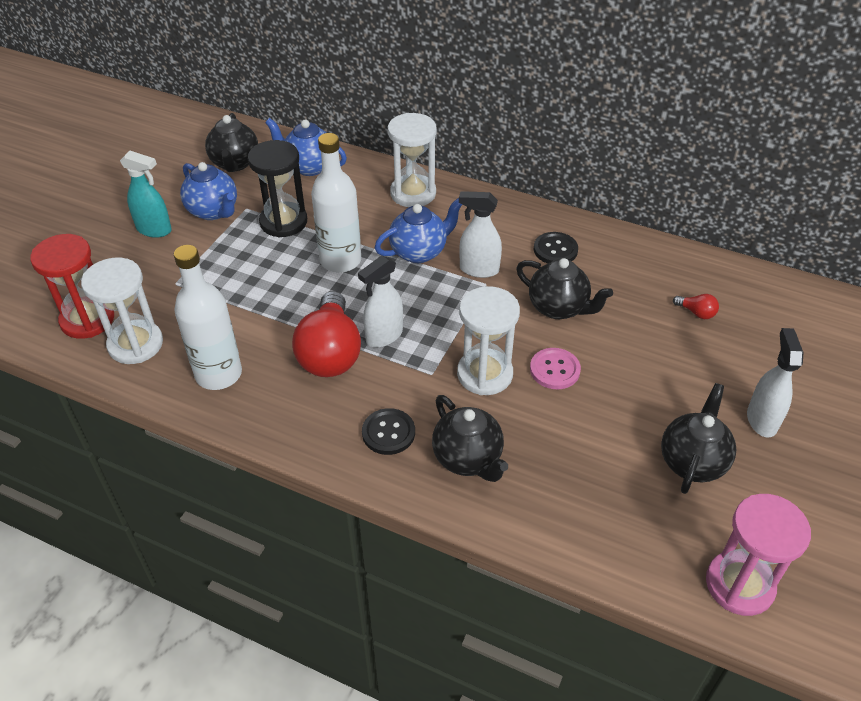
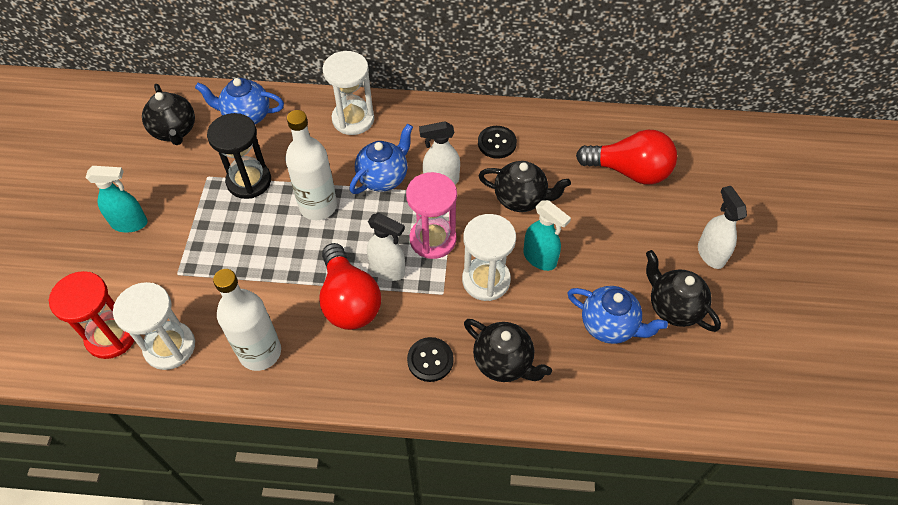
camera: 20 degrees left, 10 degrees up
(213, 211) = (178, 188): blue teapot -> blue teapot (609, 325)
(384, 336) = (388, 270): white spray bottle -> white spray bottle turned 90 degrees counterclockwise
(554, 370) = (540, 258): pink button -> turquoise spray bottle
(692, 461) = (673, 307): black teapot -> black teapot turned 45 degrees counterclockwise
(696, 312) = (629, 171): red light bulb -> red light bulb, size x2.49
(739, 585) = (742, 400): pink hourglass -> pink hourglass (433, 239)

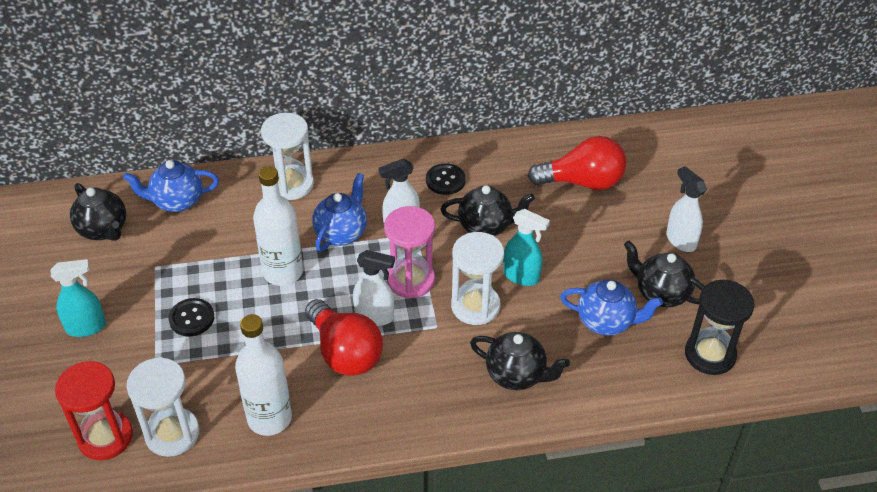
camera: 15 degrees left, 10 degrees down
(249, 181) = (201, 262): black hourglass -> black hourglass (710, 354)
(430, 360) = (444, 388): black button -> black button (191, 318)

